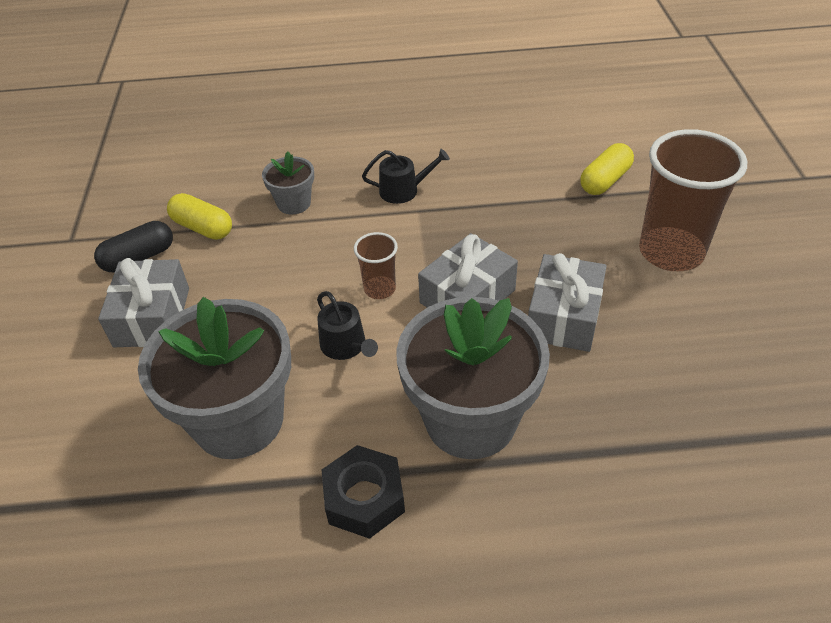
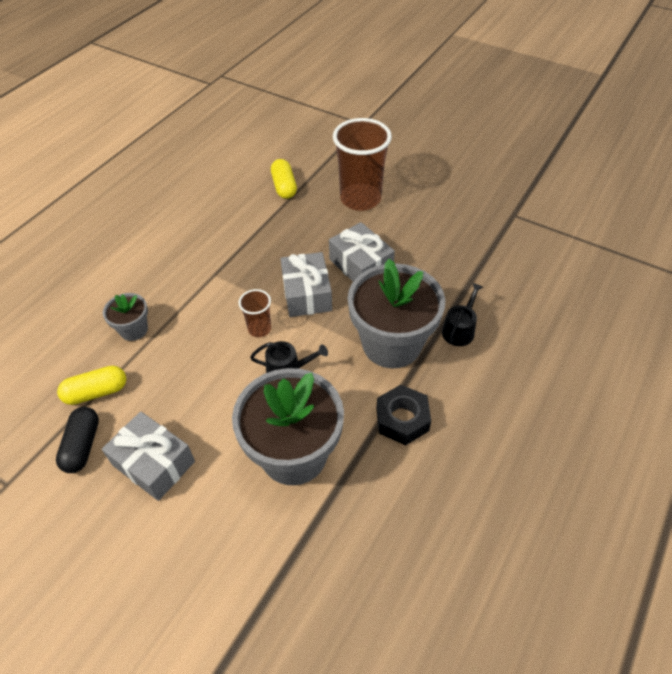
camera: 55 degrees left, 5 degrees up
(404, 190) = (189, 270): black watering can -> black watering can (459, 329)

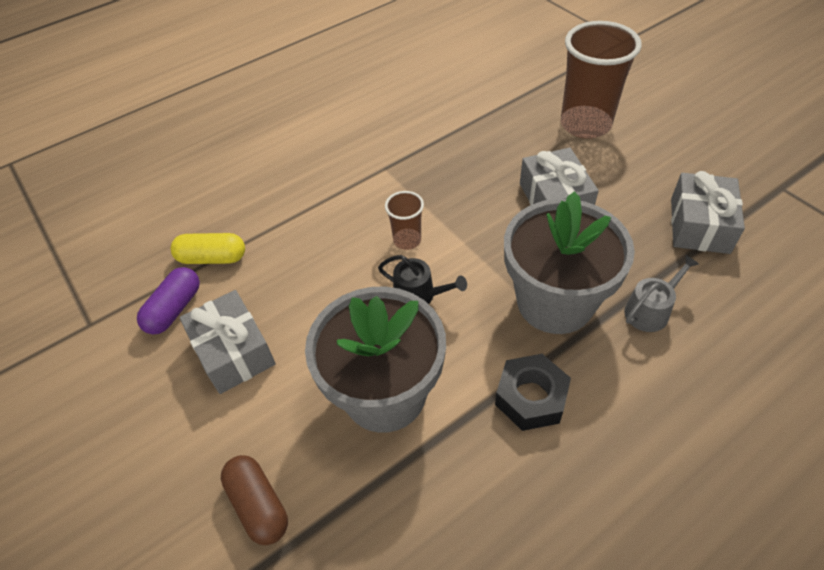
camera: 25 degrees right, 0 degrees up
(82, 446) = (174, 309): black capsule -> purple capsule
(134, 330) = (277, 204): grey flower pot -> none
(232, 572) = (258, 505): none -> brown capsule
(284, 187) = (501, 92): yellow capsule -> none
(307, 294) = (477, 216): grey gift -> grey gift (699, 225)
(459, 329) = (650, 310): black watering can -> grey watering can

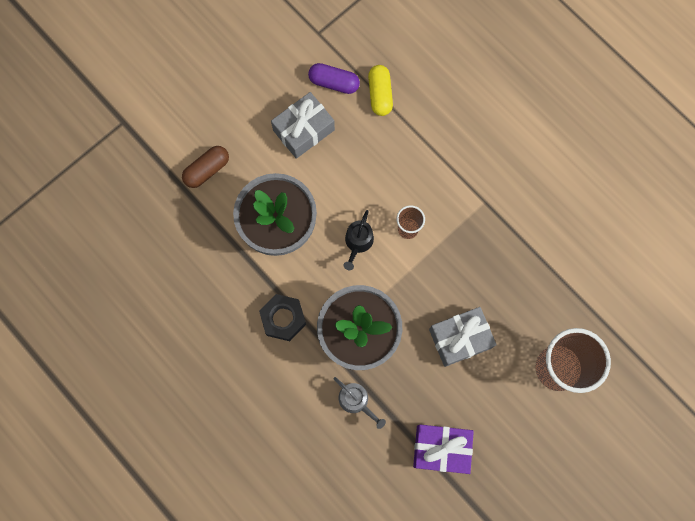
camera: 80 degrees right, 25 degrees up
(699, 225) = (441, 449): grey gift -> purple gift

